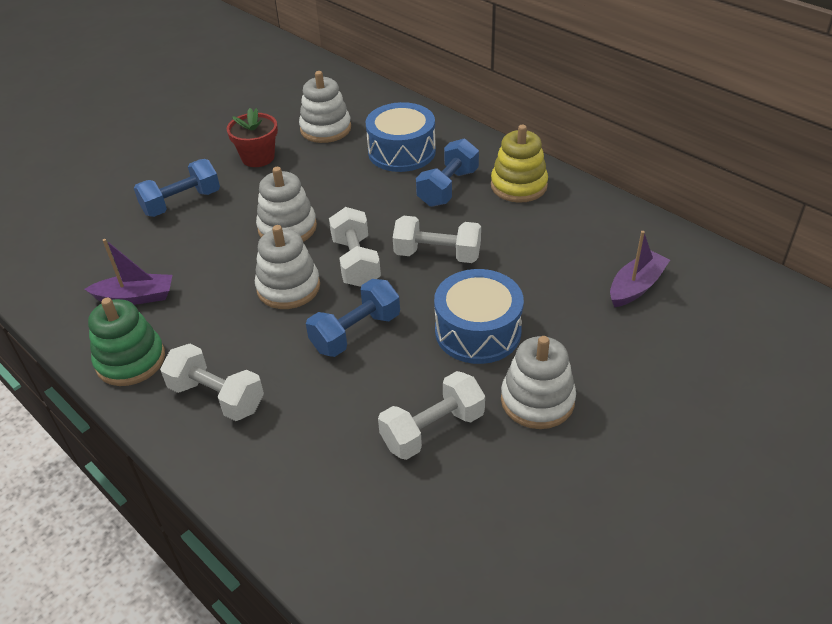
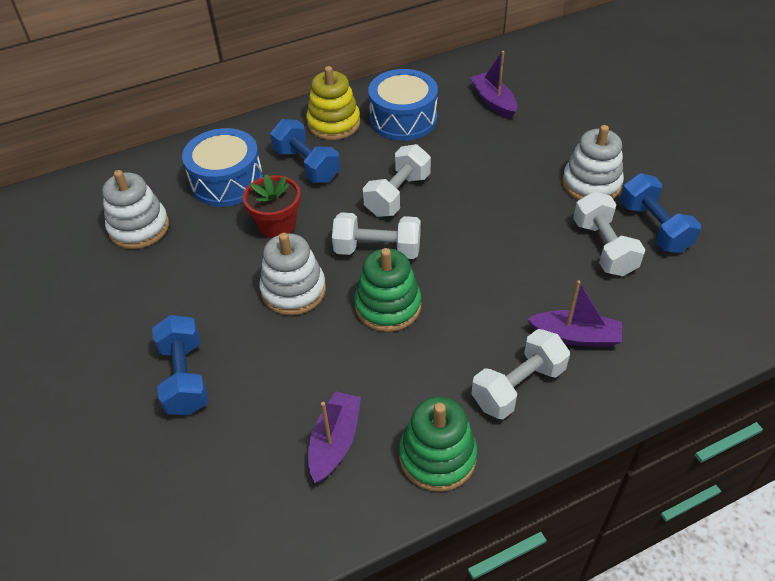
camera: 70 degrees left, 5 degrees up
(258, 157) = (148, 294): red flower pot -> red flower pot (277, 225)
(288, 287) = (388, 306): white stacking toy -> green stacking toy
(292, 428) = (575, 336): none -> purple boat
(356, 332) = (473, 270): blue dumbbell -> blue dumbbell (654, 227)
(478, 331) = (505, 195): blue drum -> blue drum (403, 119)

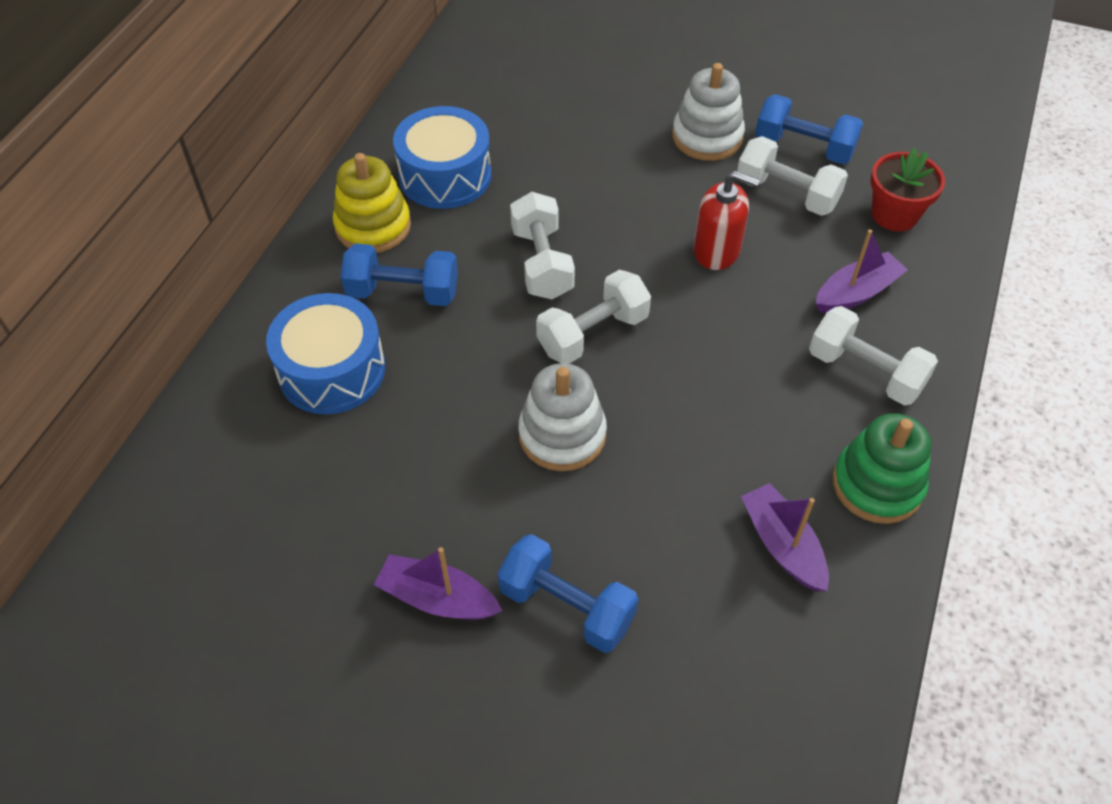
camera: 45 degrees left, 5 degrees up
(139, 228) = (294, 495): white stacking toy -> none
(277, 225) = (455, 379): red flower pot -> red flower pot (894, 214)
(388, 306) = (671, 382): green stacking toy -> none
(493, 102) = (517, 102): purple boat -> purple boat (437, 598)
(511, 252) = (717, 251): none -> red soap dispenser
(518, 386) = (865, 372): white dumbbell -> white dumbbell turned 60 degrees counterclockwise

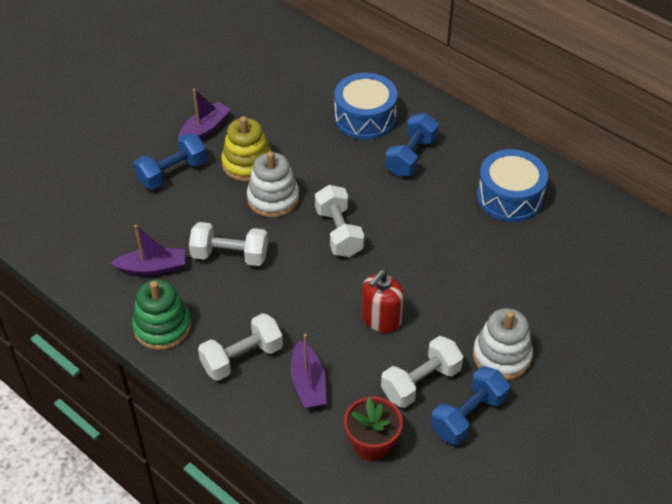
camera: 110 degrees right, 5 degrees down
(373, 226) = (473, 154): yellow stacking toy -> yellow stacking toy (247, 164)
(542, 263) = (408, 224): white dumbbell -> white dumbbell (230, 255)

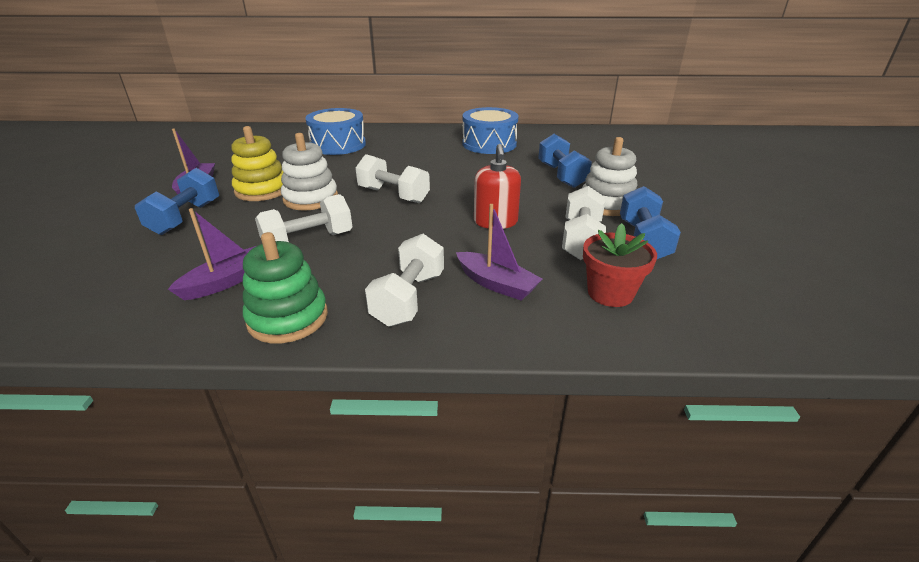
camera: 40 degrees left, 15 degrees down
(411, 156) = (397, 149): blue dumbbell -> blue dumbbell (561, 175)

